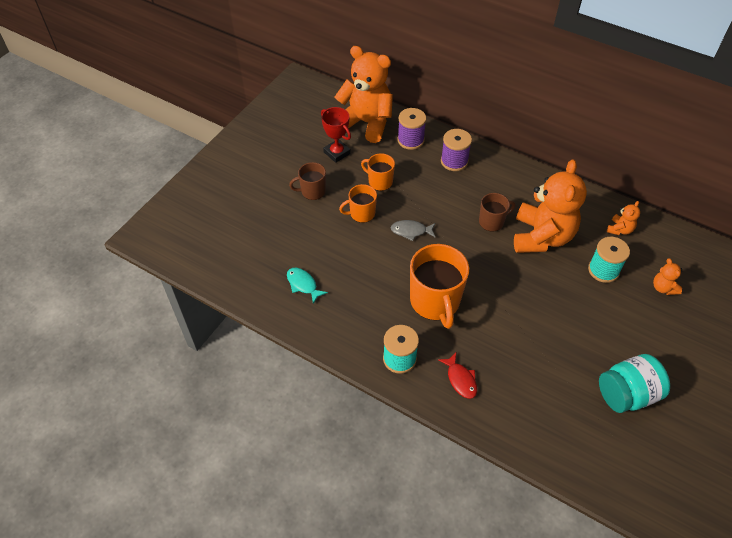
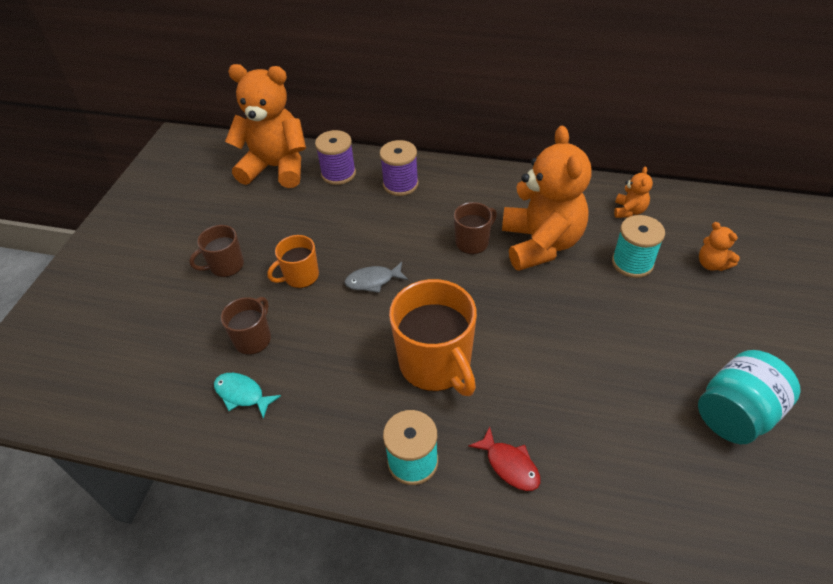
camera: 15 degrees left, 5 degrees down
(319, 249) = (253, 338): none -> brown mug
(337, 153) = (247, 211): red trophy -> none
(379, 181) = (313, 231): orange mug -> none

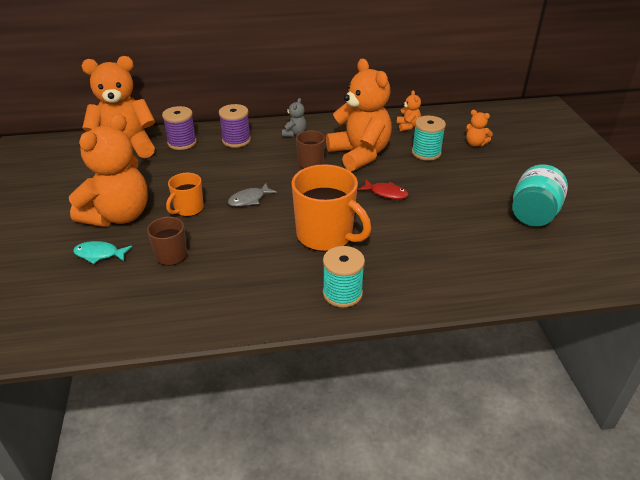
camera: 25 degrees left, 10 degrees down
(225, 266) = (119, 216): brown mug -> orange teddy bear
(242, 394) = (183, 290): turquoise fish -> turquoise fish (99, 254)
(474, 189) = (294, 134): none -> grey teddy bear
(509, 465) = (411, 277): red fish -> red fish (386, 193)

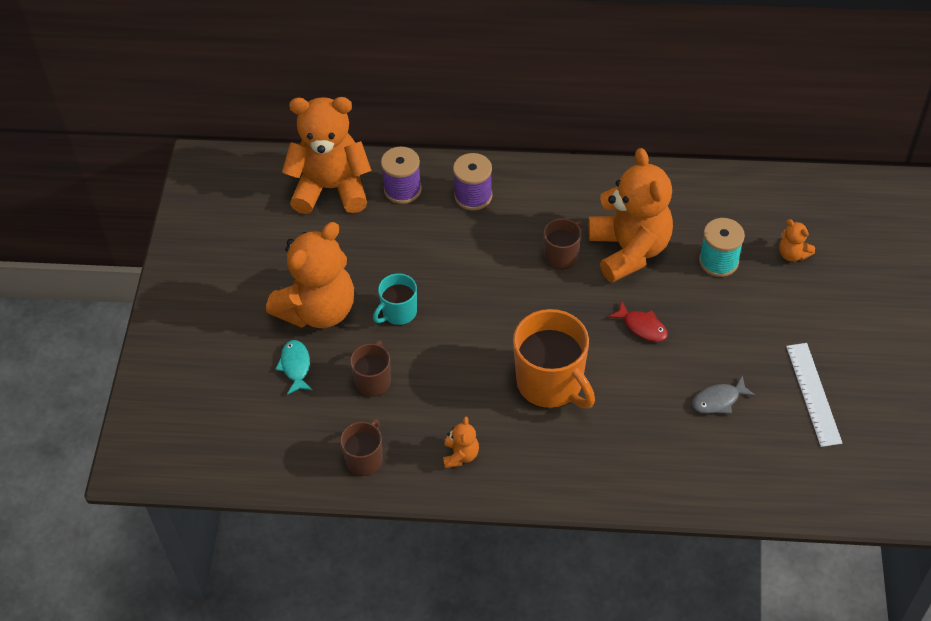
camera: 15 degrees right, 15 degrees up
(99, 254) = (295, 366): turquoise fish -> turquoise fish turned 60 degrees clockwise
(169, 312) = (365, 459): none -> brown mug
(188, 209) = (398, 312): orange mug -> turquoise mug
(249, 199) = (472, 309): grey fish -> grey fish (718, 400)
(294, 134) = (552, 194): grey teddy bear -> none
(342, 293) = (548, 469): turquoise spool -> none
(408, 126) = (711, 203): orange teddy bear -> orange teddy bear (460, 455)
(533, 214) = (813, 394): turquoise jar -> white ruler

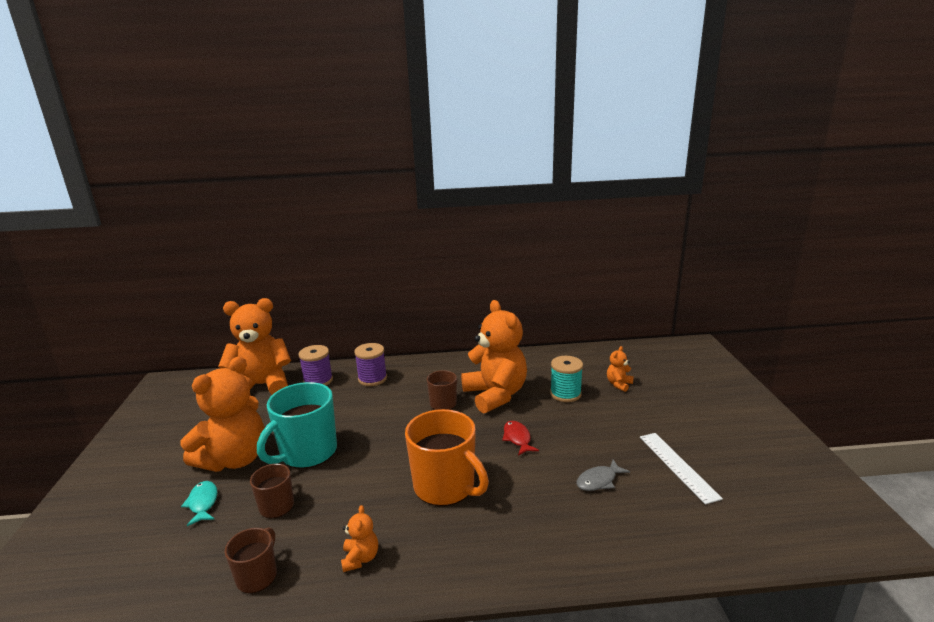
camera: 10 degrees left, 30 degrees down
(398, 312) = (307, 453): turquoise mug -> turquoise mug, size x1.84
(642, 327) = (517, 438): red fish -> red fish turned 135 degrees counterclockwise
(792, 254) = (619, 384): orange teddy bear -> orange teddy bear turned 90 degrees clockwise

